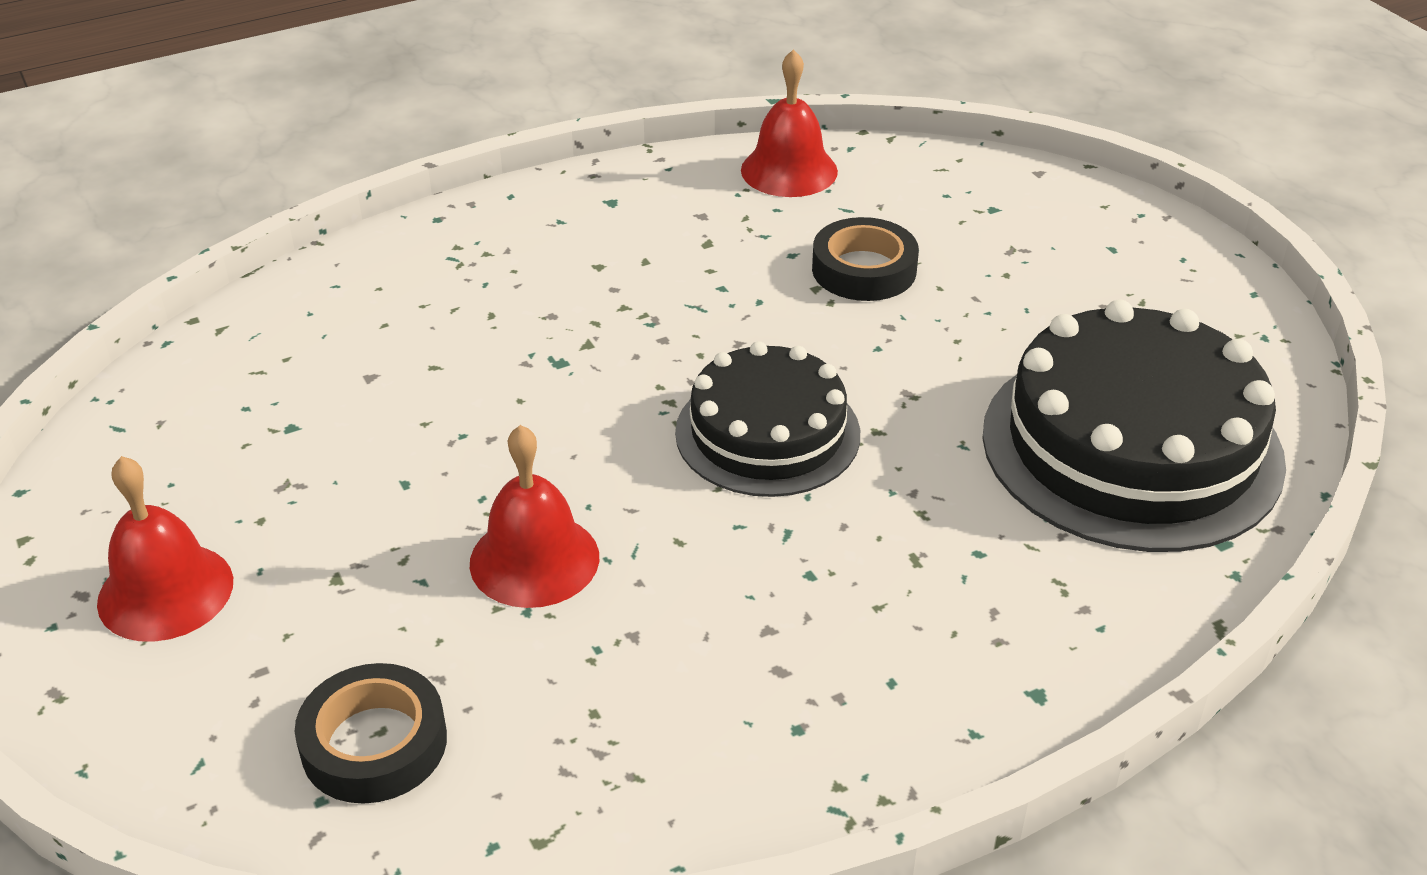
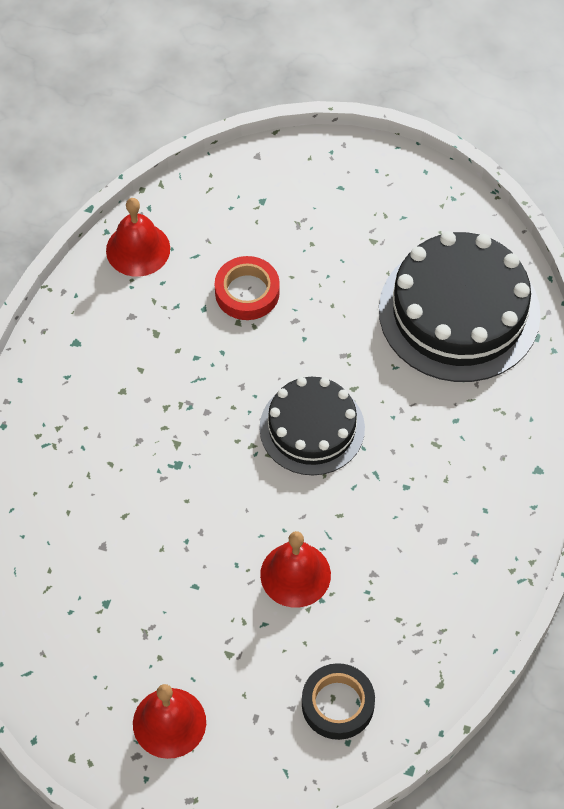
camera: 45 degrees left, 20 degrees up
(864, 269) = (247, 292): black tape -> red tape

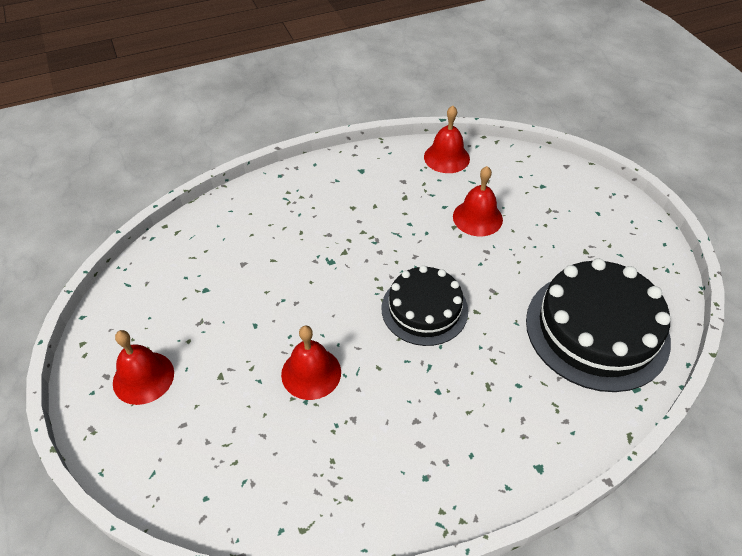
camera: 50 degrees right, 10 degrees down
(247, 292) = (477, 218): red tape -> red bell
(337, 704) = (231, 469): black tape -> none

